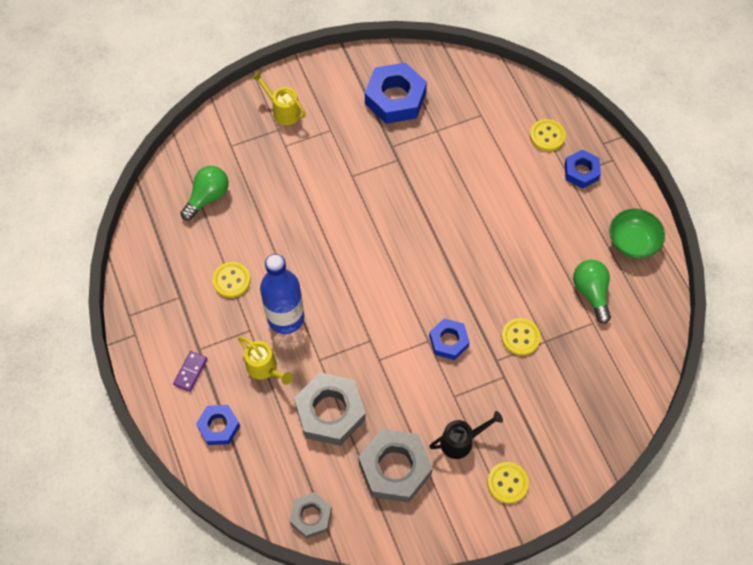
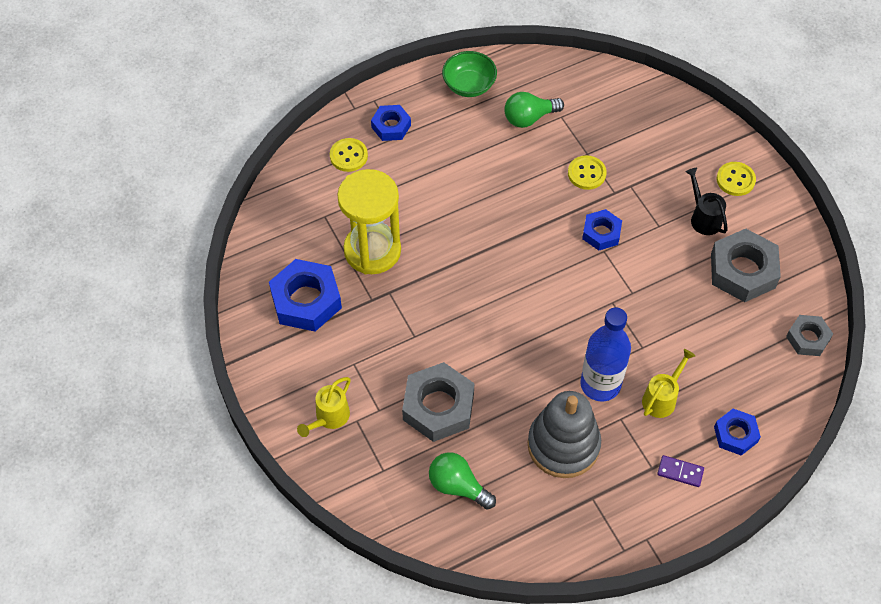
camera: 95 degrees left, 5 degrees down
(231, 280) = (563, 445): yellow button -> grey stacking toy
(330, 412) = (697, 331): grey nut -> grey nut (438, 407)
(442, 149) = (372, 250): none -> yellow hourglass

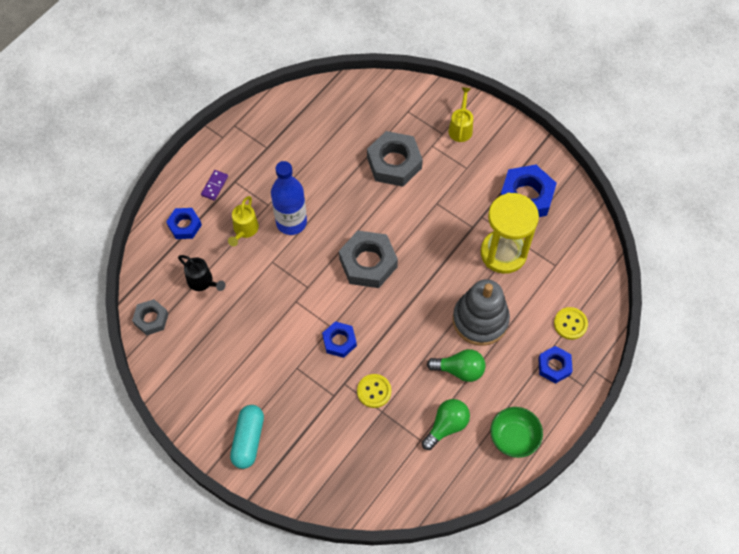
camera: 155 degrees right, 5 degrees up
(458, 486) = (355, 120): green light bulb -> green light bulb (459, 370)
(563, 445) = (299, 172): grey stacking toy -> grey stacking toy (480, 320)
(680, 472) = (214, 186): purple domino -> purple domino turned 60 degrees counterclockwise
(703, 217) = (263, 391): black watering can -> black watering can (203, 282)
(735, 180) = (248, 440): yellow button -> turquoise capsule
(742, 271) = (217, 355): grey nut -> grey nut (368, 263)

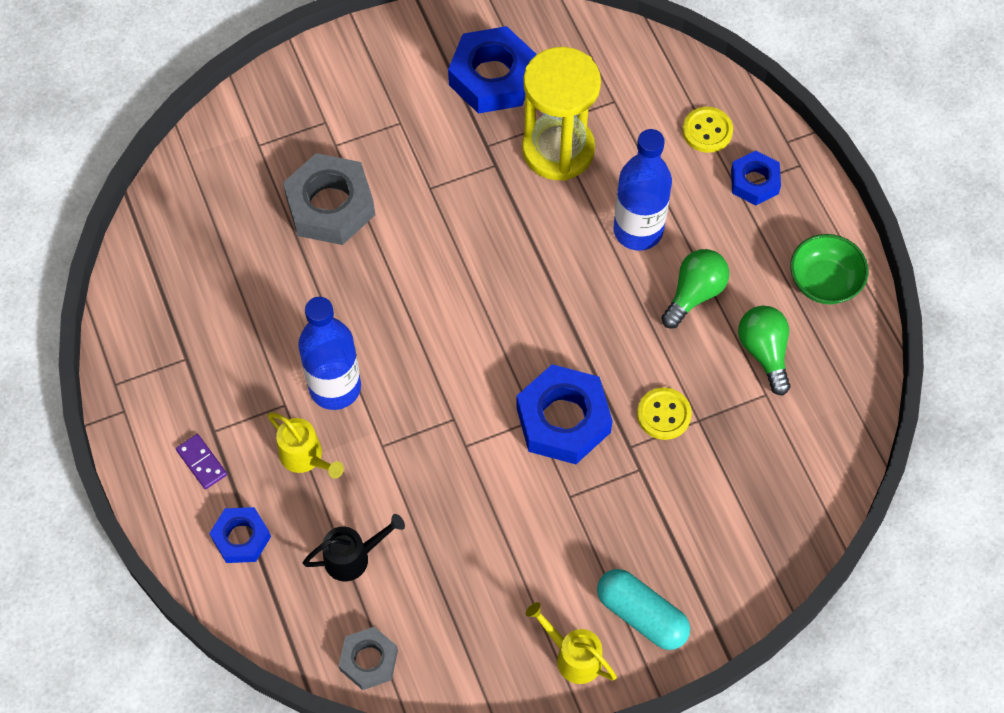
camera: 60 degrees left, 0 degrees up
(339, 341) = (563, 420): blue nut -> blue nut, size x1.71
(368, 263) = (466, 321): grey nut -> none
(461, 127) = (332, 95): yellow watering can -> yellow watering can (573, 656)
(480, 320) = (638, 230): grey stacking toy -> blue bottle

